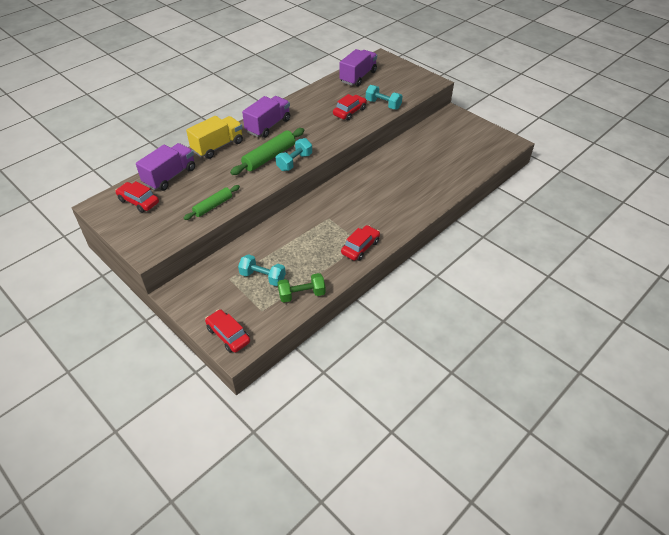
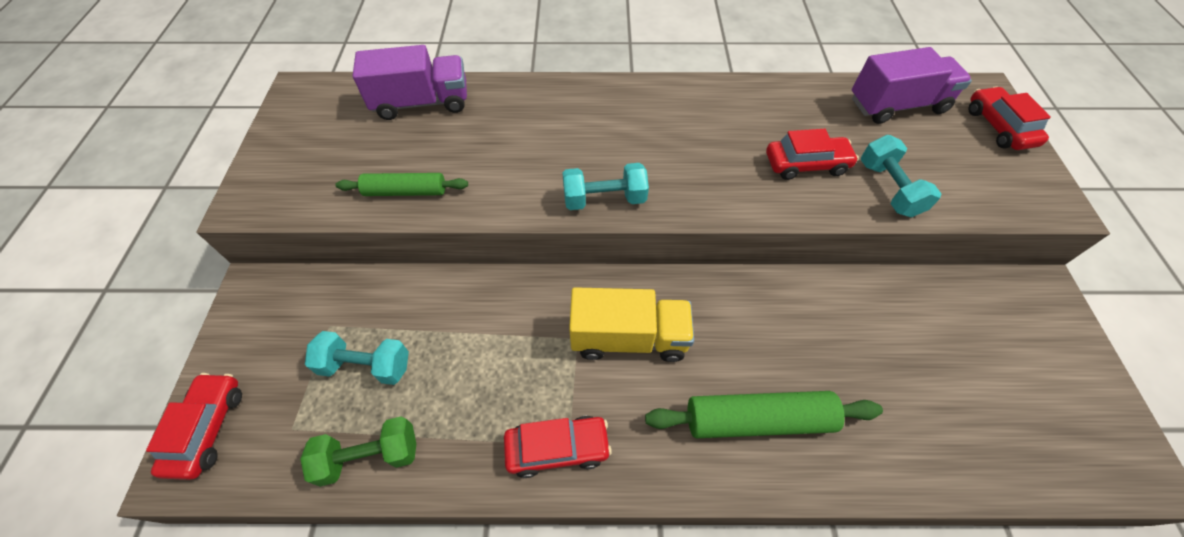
camera: 45 degrees right, 10 degrees up
(138, 201) = (342, 115): red car -> red car (998, 127)
(218, 146) = (534, 96): yellow truck -> yellow truck (628, 338)
(263, 277) = (366, 365): turquoise dumbbell -> turquoise dumbbell turned 60 degrees counterclockwise
(268, 126) = (643, 107): purple truck -> none
(269, 157) = (579, 163): green rolling pin -> green rolling pin (757, 420)
(302, 294) = (370, 456): green dumbbell -> green dumbbell turned 45 degrees counterclockwise

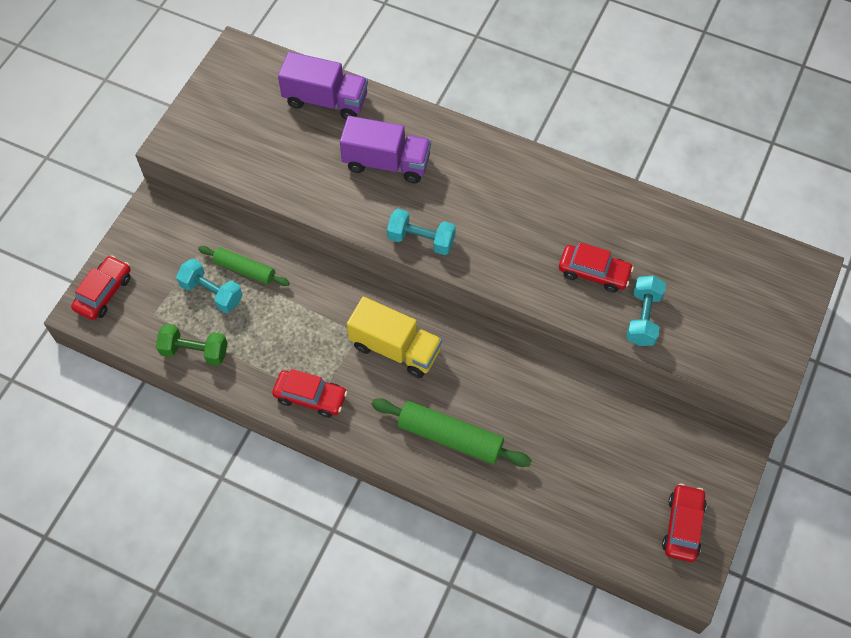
camera: 25 degrees right, 5 degrees up
(405, 191) = (283, 177): green rolling pin -> green rolling pin (244, 270)
(897, 105) = (714, 252): purple truck -> purple truck (386, 163)
(998, 127) = (785, 305): red car -> red car (682, 526)

